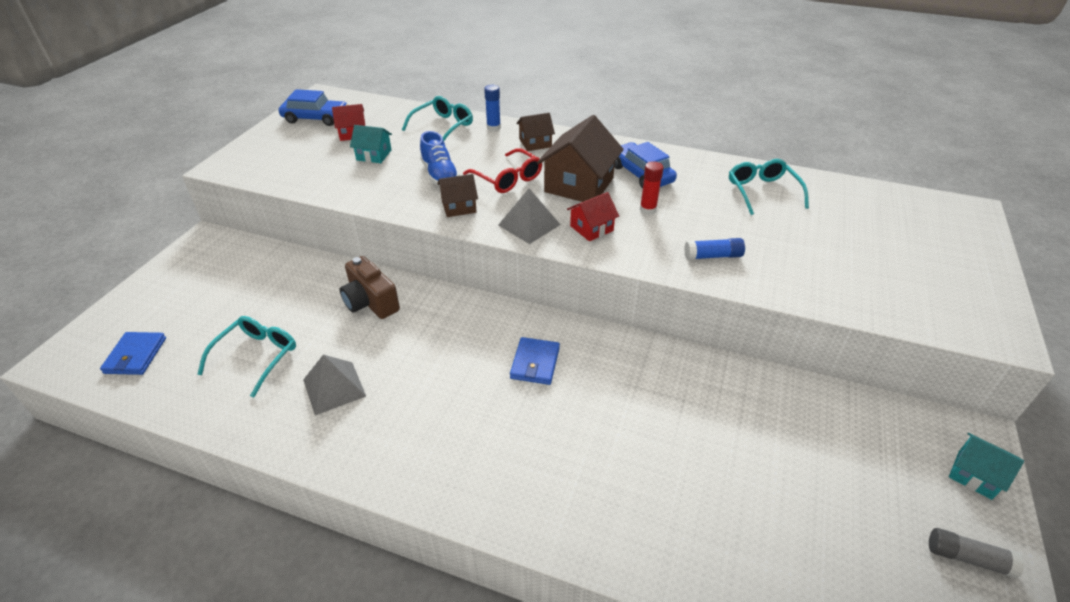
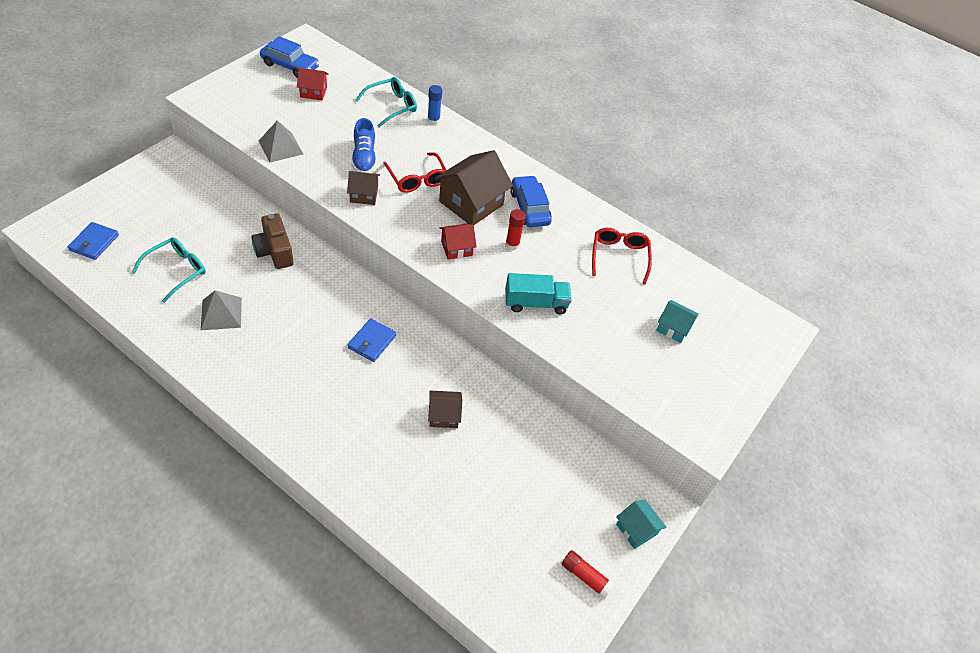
camera: 10 degrees right, 10 degrees up
(374, 155) = (321, 121): turquoise house -> turquoise house (673, 328)
(529, 224) = (410, 229): grey pyramid -> grey pyramid (281, 147)
(535, 143) = (460, 148): brown house -> brown house (444, 415)
(713, 256) = (535, 303): blue glue stick -> turquoise truck
(762, 192) = (619, 256): turquoise glasses -> red glasses
(968, 558) = (585, 577): grey glue stick -> red glue stick

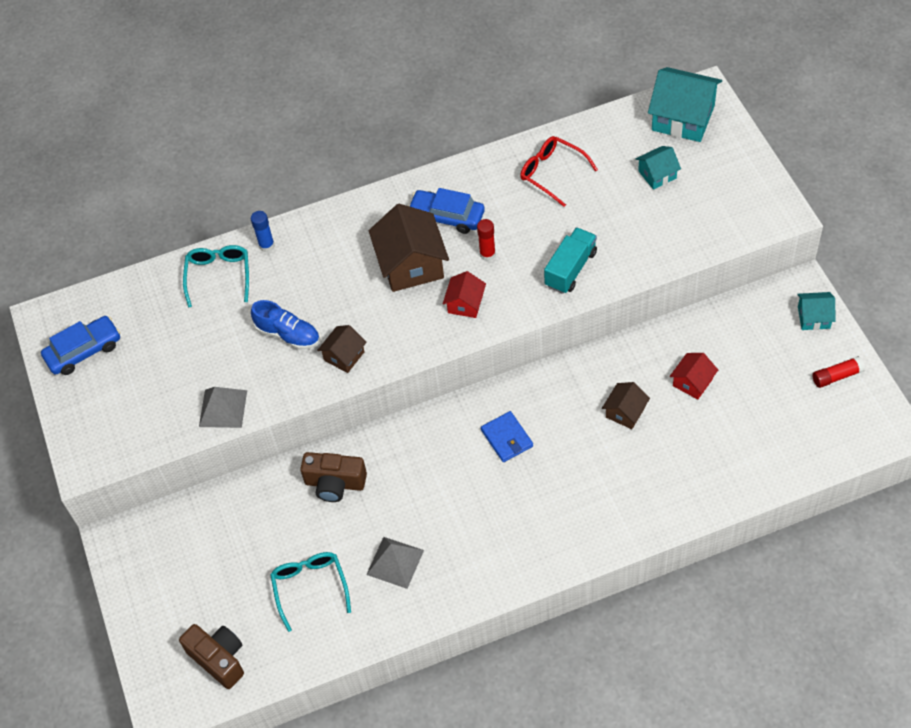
camera: 45 degrees left, 5 degrees up
(94, 242) = (219, 659): blue wallet -> brown camera
(313, 92) = (147, 343): red house -> red house (692, 382)
(417, 179) = (348, 298): red glasses -> none
(745, 324) = (683, 118): none -> turquoise house

